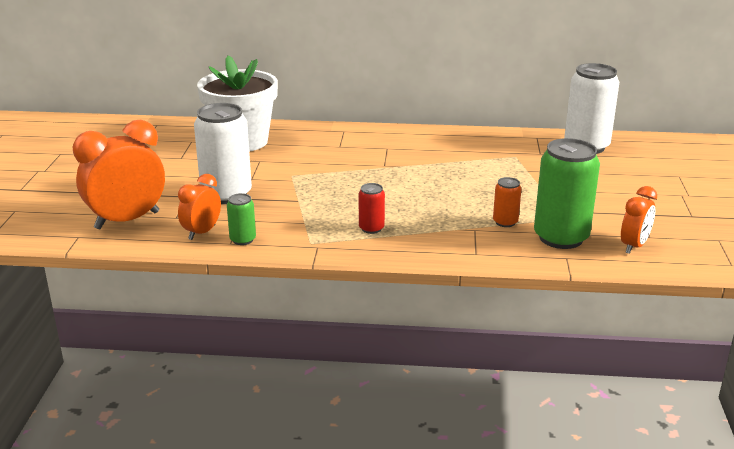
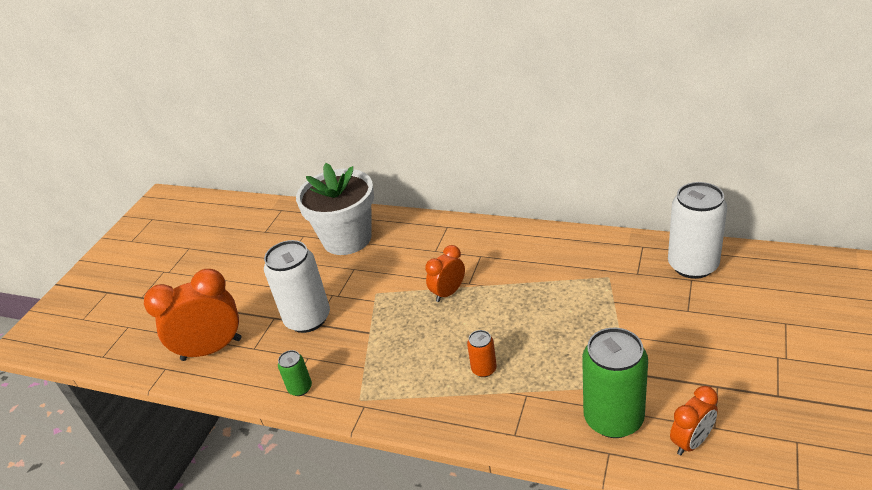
camera: 20 degrees right, 10 degrees up
(202, 232) = (268, 373): orange clock -> orange clock (448, 293)
(371, 228) = (424, 383): red can -> none
(505, 222) = (562, 386): orange can -> orange can (484, 369)

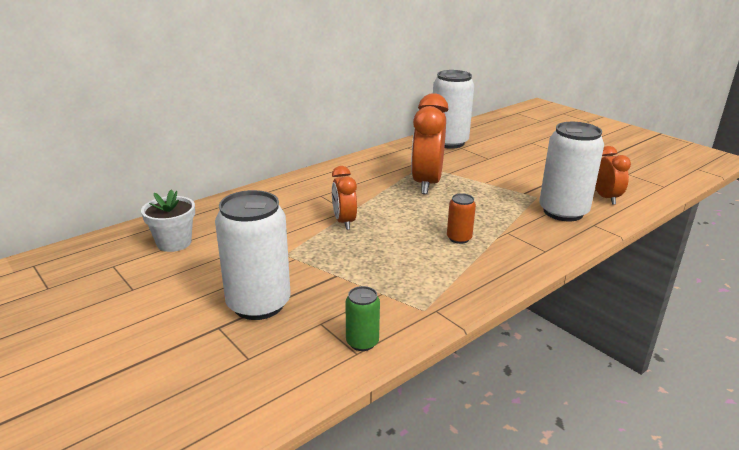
camera: 65 degrees left, 10 degrees down
(211, 349) = (196, 395): orange clock -> orange clock (426, 183)
(347, 239) = (174, 243): white flower pot -> white flower pot, size x0.53
(613, 418) = (563, 212): green can -> white can

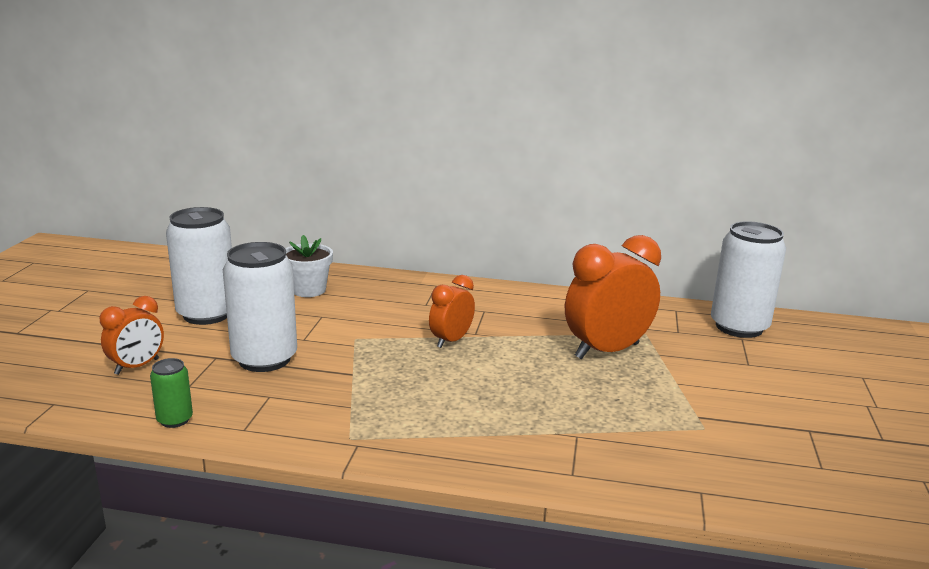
camera: 50 degrees right, 5 degrees down
(362, 342) = (262, 426): green can -> green can (175, 420)
(459, 238) = (515, 410): orange can -> none
(563, 212) = (695, 458): white can -> white can (207, 314)
(605, 198) = (800, 481): orange clock -> orange clock (137, 367)

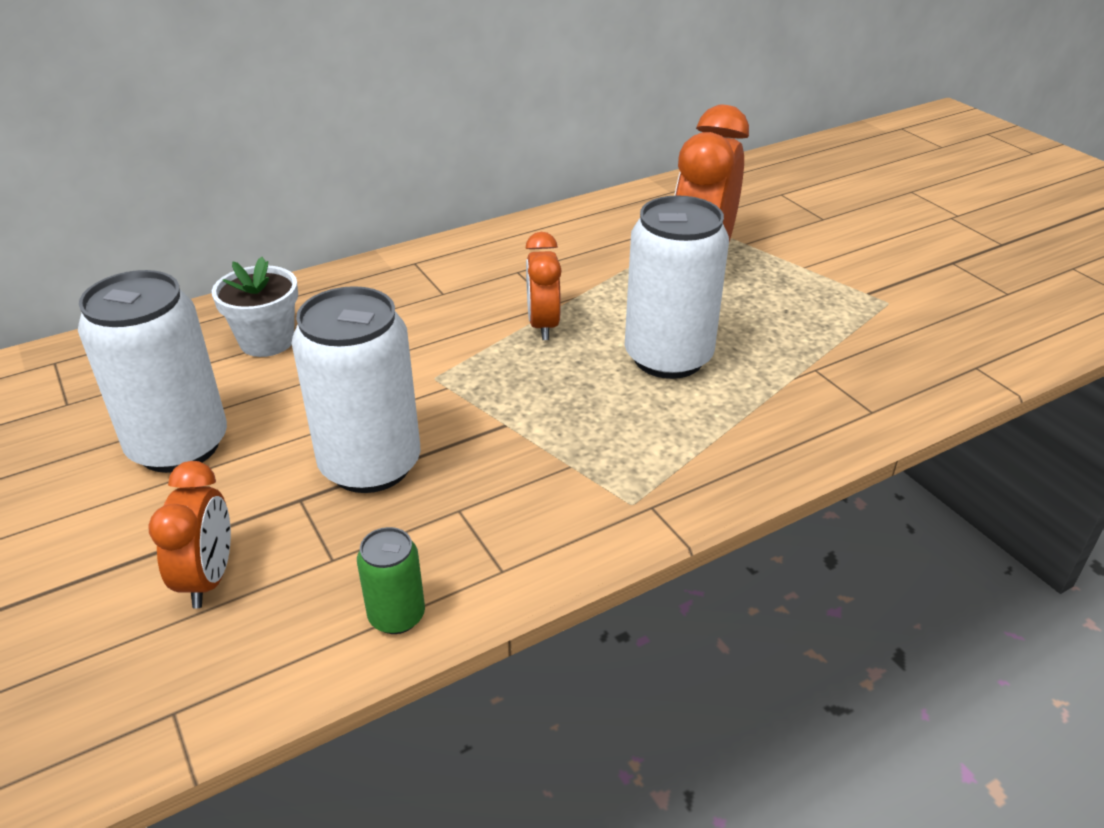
camera: 40 degrees left, 15 degrees up
(739, 327) = (762, 182): white can -> white can (668, 357)

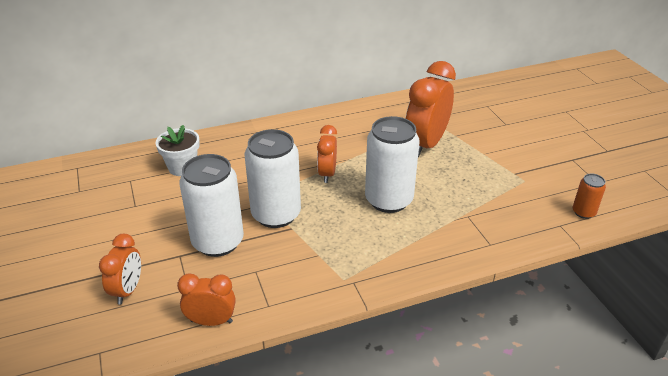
camera: 10 degrees right, 0 degrees up
(179, 446) = (127, 220): white can -> white can (276, 214)
(397, 616) = (211, 321): green can -> orange clock
(1006, 342) = (583, 212): none -> orange can

